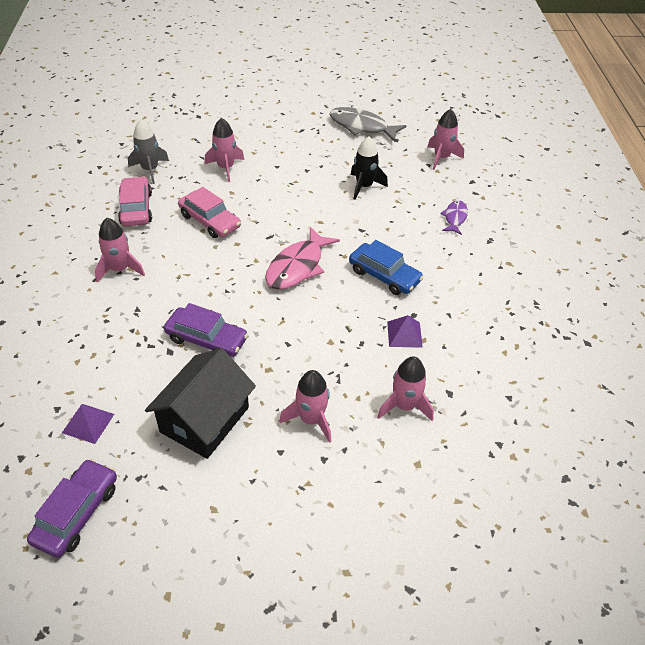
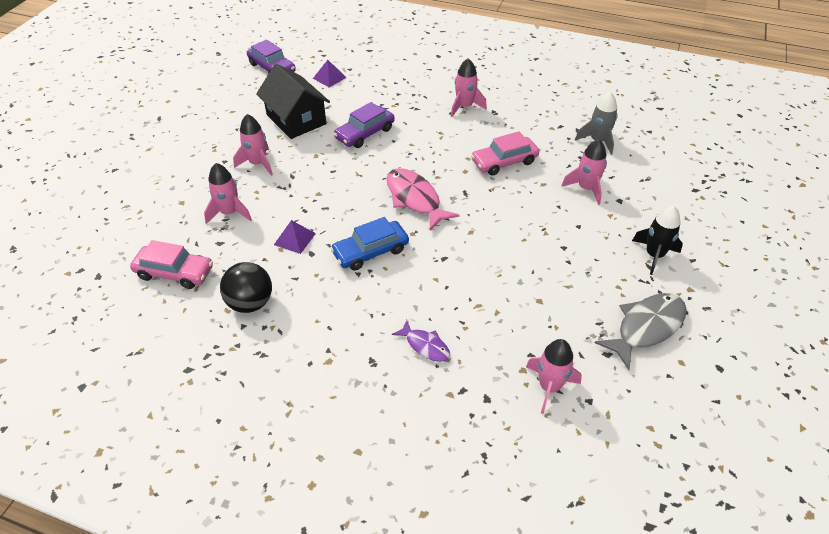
camera: 115 degrees right, 0 degrees up
(136, 208) = (540, 125): pink car -> pink car (174, 272)
(364, 186) = (516, 285): black rocket -> black rocket (654, 255)
(497, 333) = (250, 303): none -> black ball

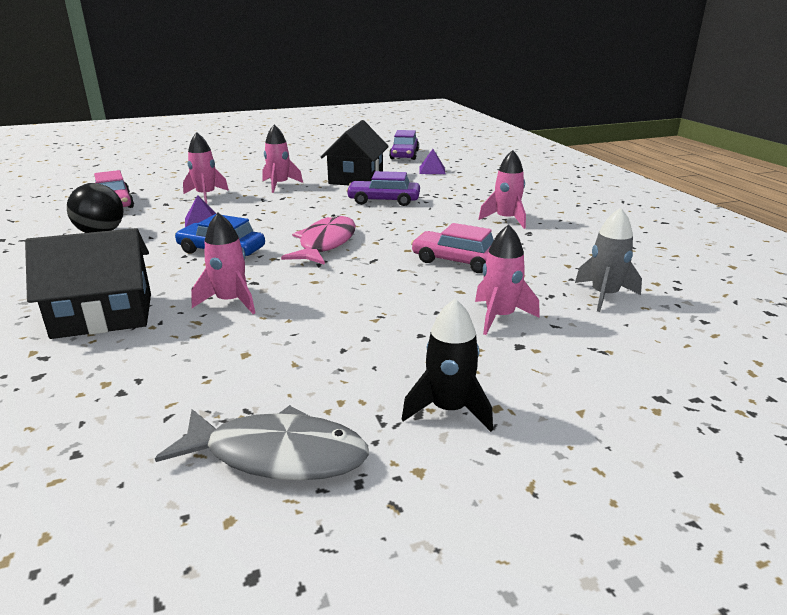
camera: 50 degrees right, 20 degrees down
(425, 346) = (103, 315): purple fish -> black house
(549, 387) = (84, 412): pink rocket -> pink rocket (230, 301)

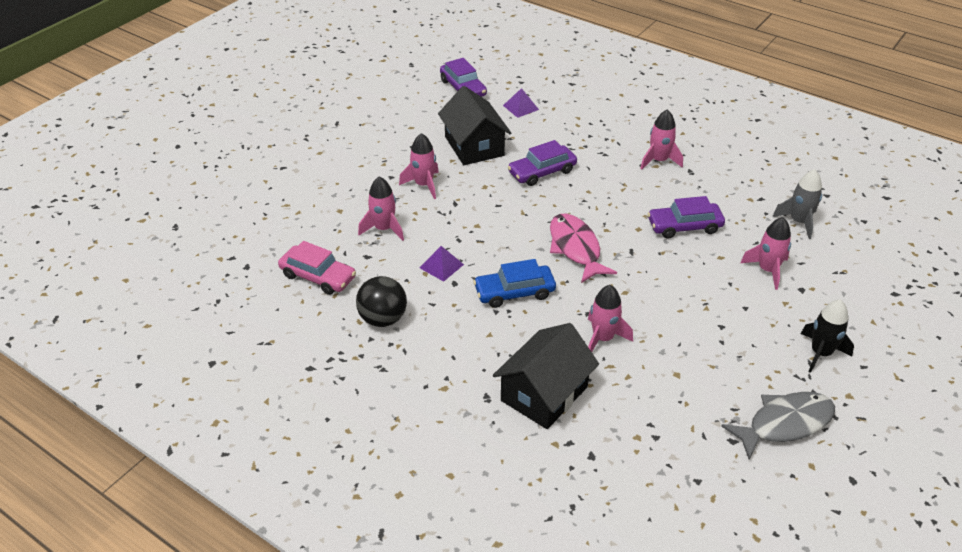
camera: 35 degrees left, 15 degrees up
(458, 261) = (684, 226): pink car -> purple car

